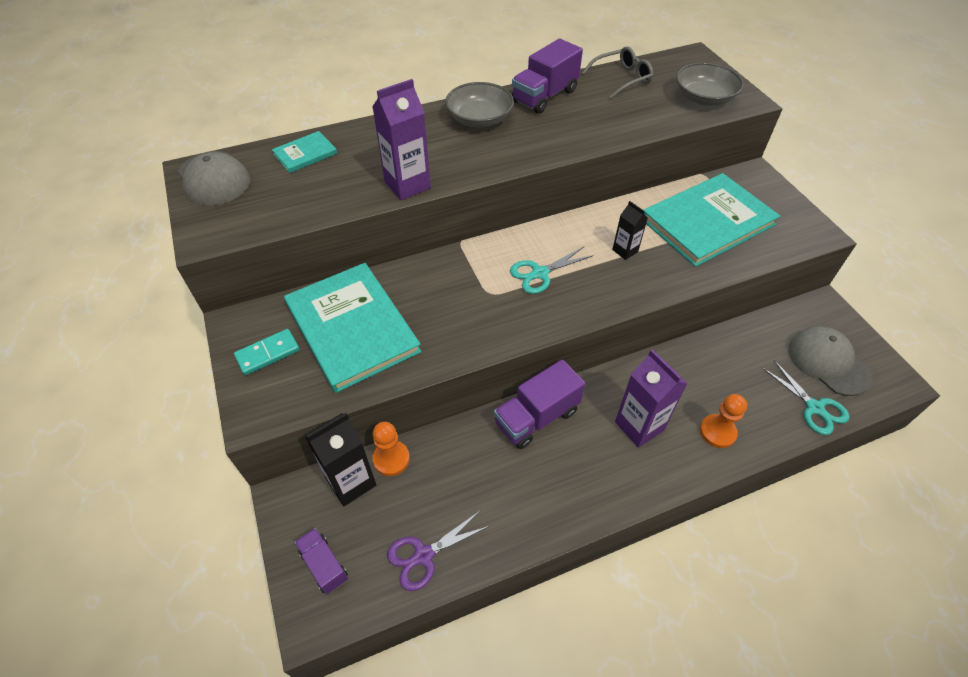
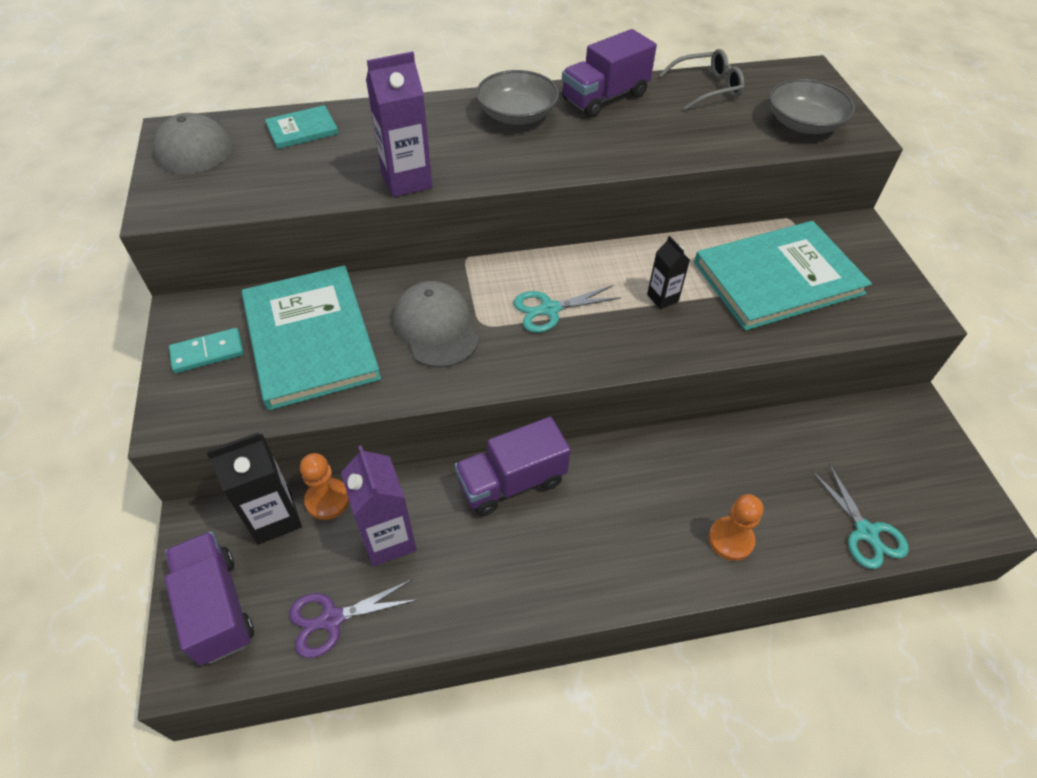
camera: 10 degrees right, 0 degrees up
(324, 565) = (216, 607): purple truck -> purple truck, size x1.67
(639, 426) = (634, 514): purple carton -> purple carton (388, 539)
(828, 362) = (900, 478): grey cap -> grey cap (436, 327)

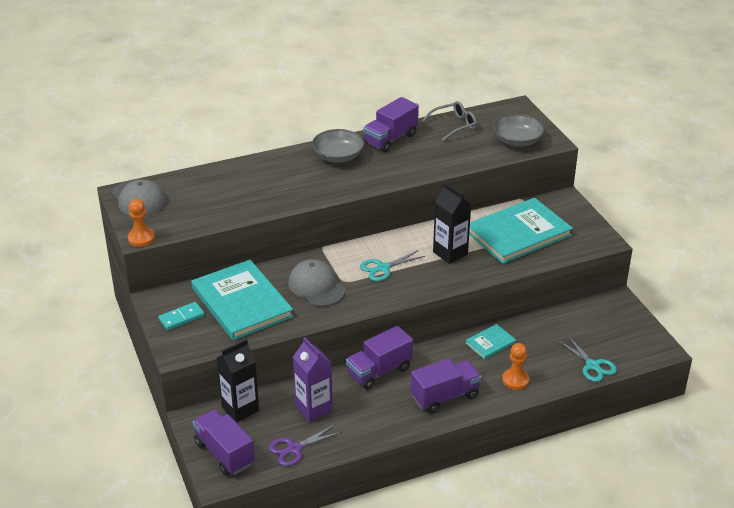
camera: 10 degrees left, 15 degrees down
(302, 129) = (205, 181): turquoise book -> turquoise book (490, 343)
(327, 500) = (269, 396): orange pawn -> orange pawn (141, 238)
(406, 181) = (283, 203): purple carton -> none
(607, 553) = (445, 396): none -> purple truck
(662, 298) = (450, 253): black carton -> black carton, size x1.75

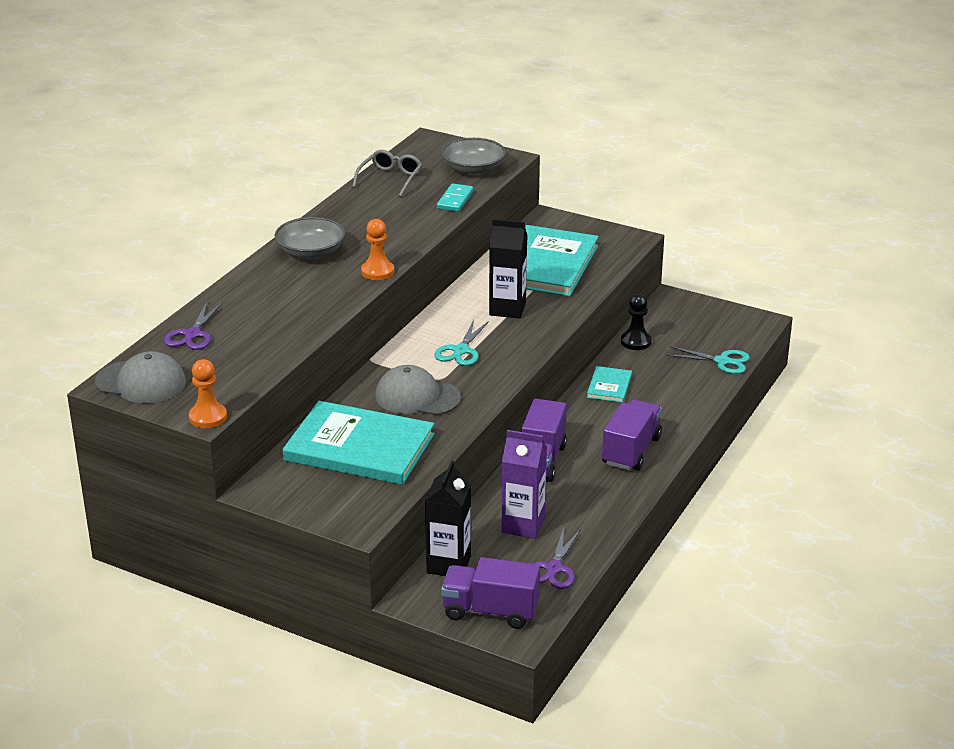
camera: 40 degrees left, 5 degrees down
(181, 317) = (314, 492): turquoise domino -> turquoise domino (455, 200)
(203, 181) = (193, 334): none -> purple scissors
(390, 139) = (343, 215): purple truck -> none
(515, 380) = (674, 405): orange pawn -> orange pawn (377, 272)
(550, 320) = (636, 342): none -> black pawn

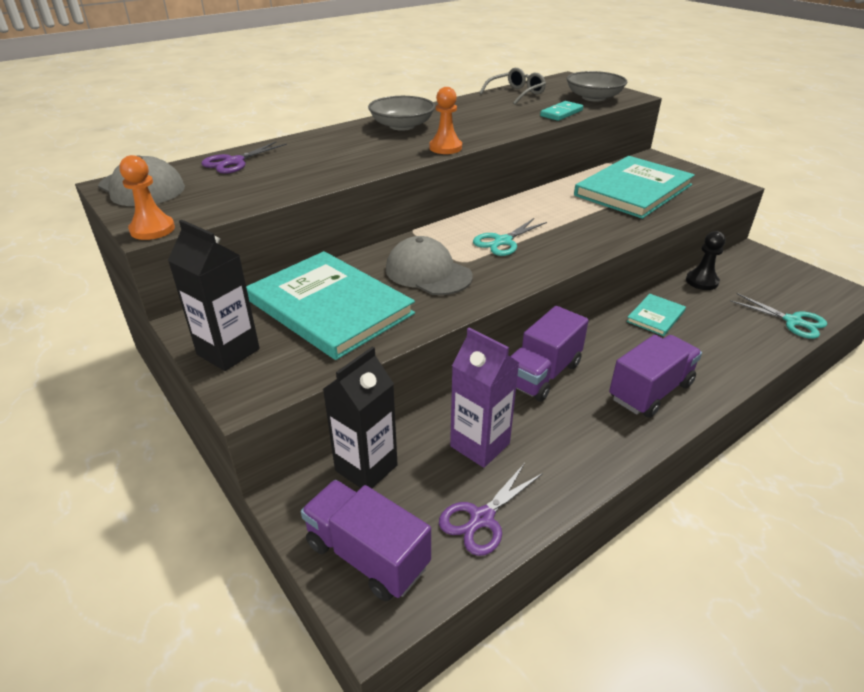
camera: 25 degrees right, 5 degrees up
(507, 309) = (573, 216): black carton -> black carton (228, 352)

